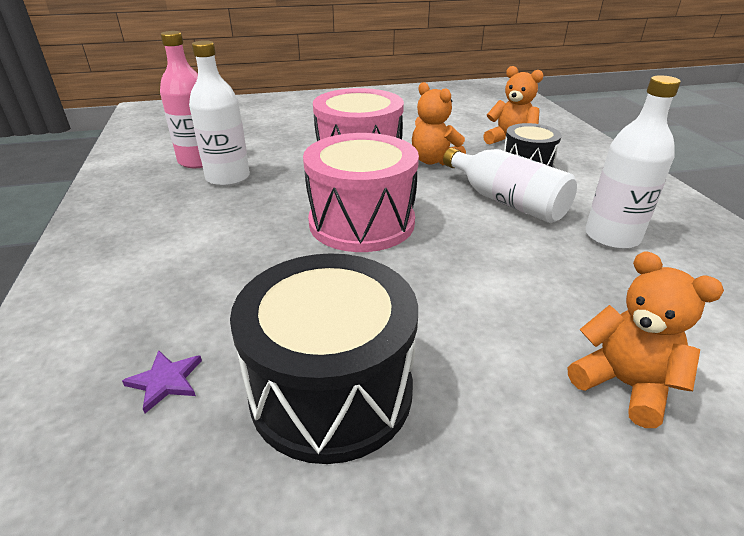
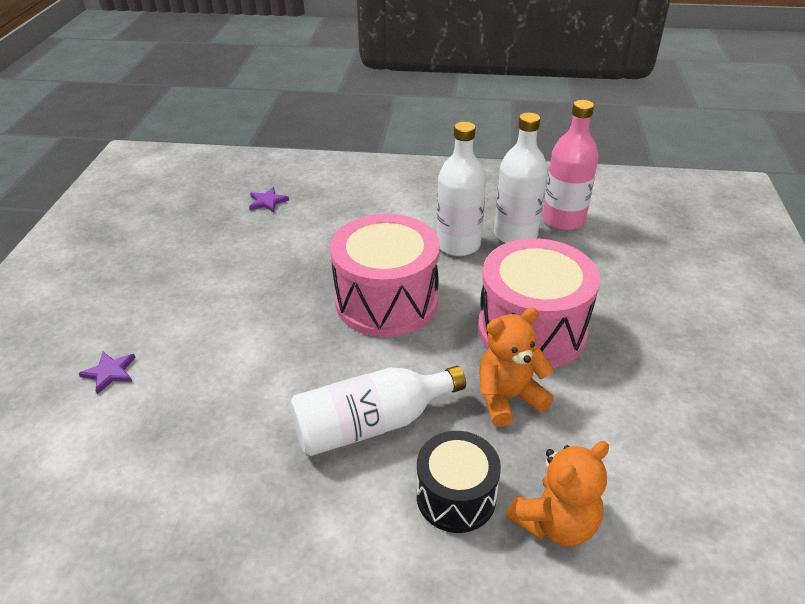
camera: 110 degrees right, 5 degrees up
(331, 390) = (215, 252): black drum -> none
(612, 237) = (249, 482): white bottle -> white bottle (458, 244)
(623, 384) = (110, 372): orange teddy bear -> purple star

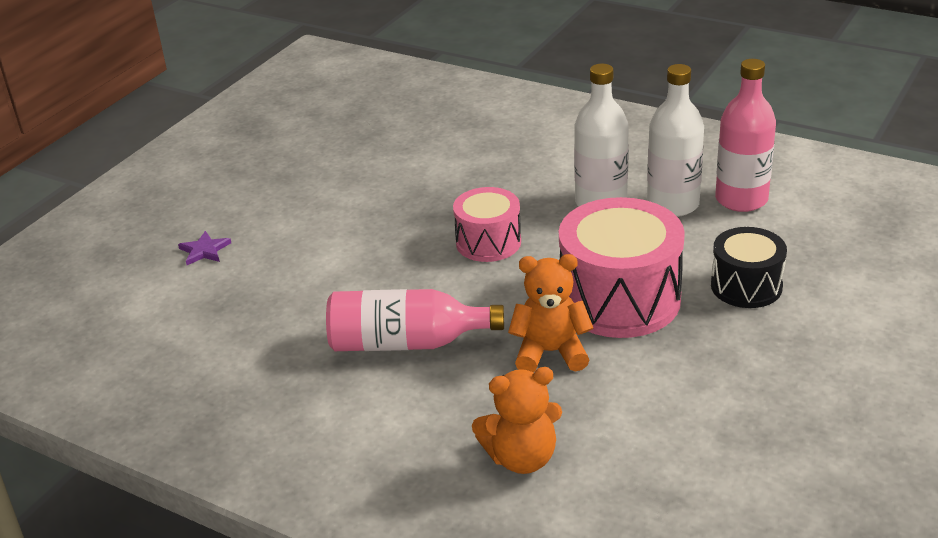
camera: 25 degrees right, 5 degrees down
(267, 202) = (426, 124): purple star -> none
(371, 424) = (406, 343): white bottle -> pink bottle
(386, 301) = (488, 242): pink drum -> pink drum, size x0.59
(456, 496) = (445, 416): black drum -> black drum (746, 286)

